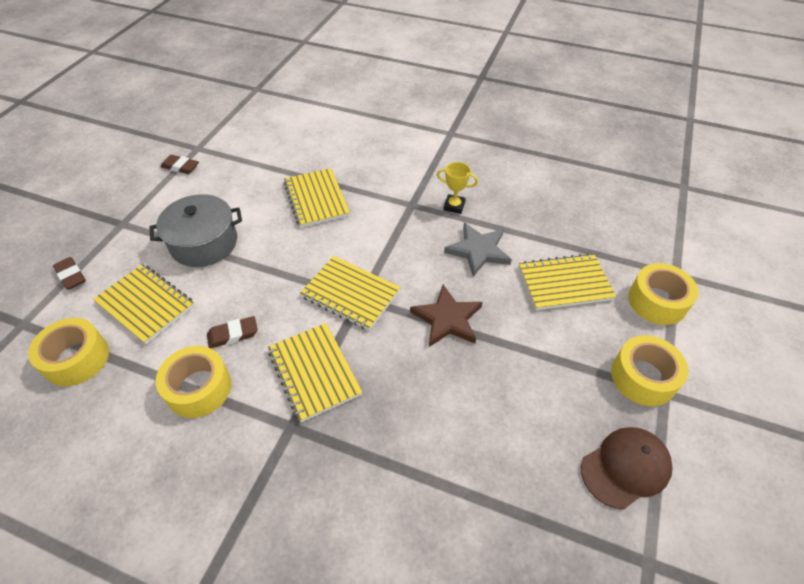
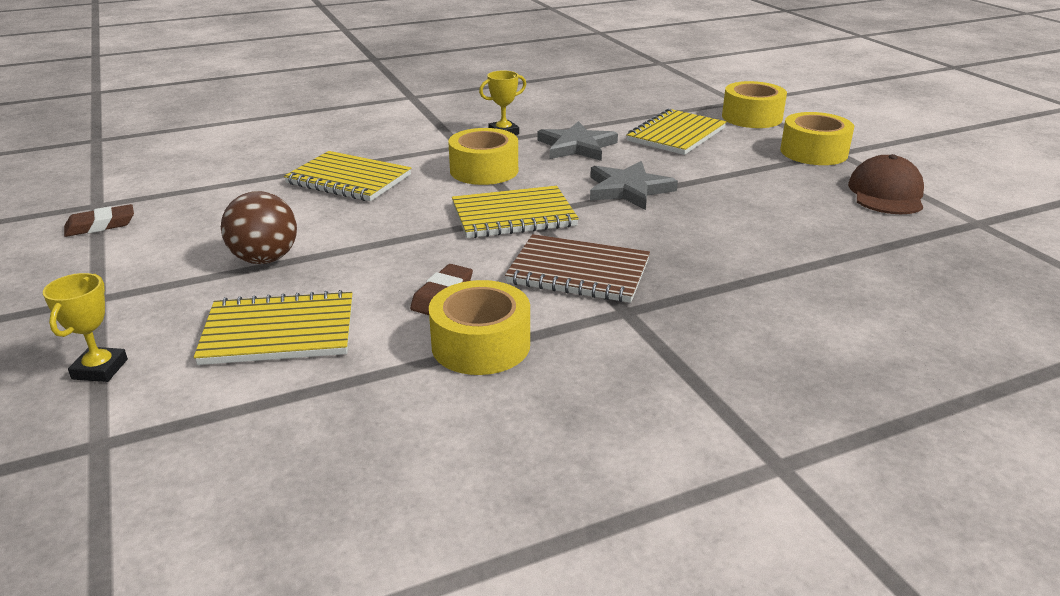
camera: 45 degrees left, 20 degrees down
(71, 276) = (100, 369): brown eraser -> yellow trophy
(77, 359) = (265, 417): yellow tape -> yellow tape (484, 170)
(204, 243) = (265, 259): grey pot -> brown ball
(314, 372) = (578, 272): yellow notebook -> brown notebook
(447, 319) = (628, 189): brown star -> grey star

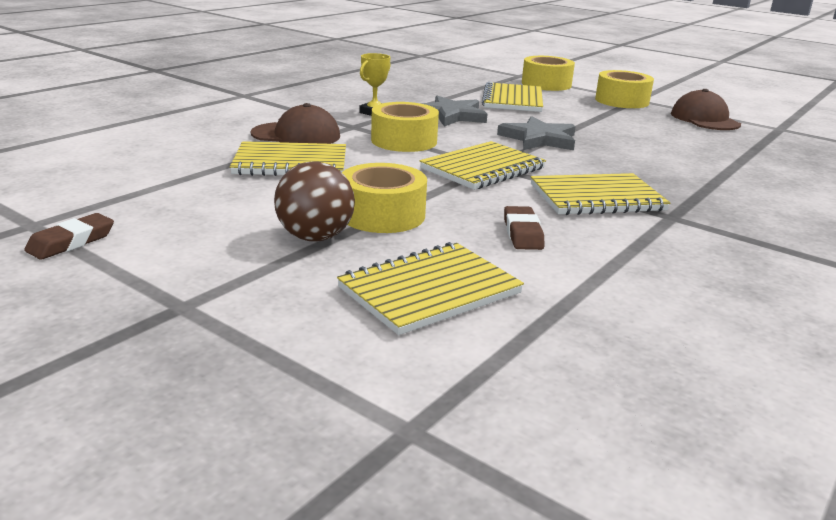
camera: 30 degrees left, 5 degrees down
(100, 369) = (297, 366): yellow trophy -> none
(395, 149) = (296, 135): none -> brown cap
(481, 345) = (612, 261): yellow tape -> yellow tape (382, 215)
(578, 272) = (597, 198): brown notebook -> yellow notebook

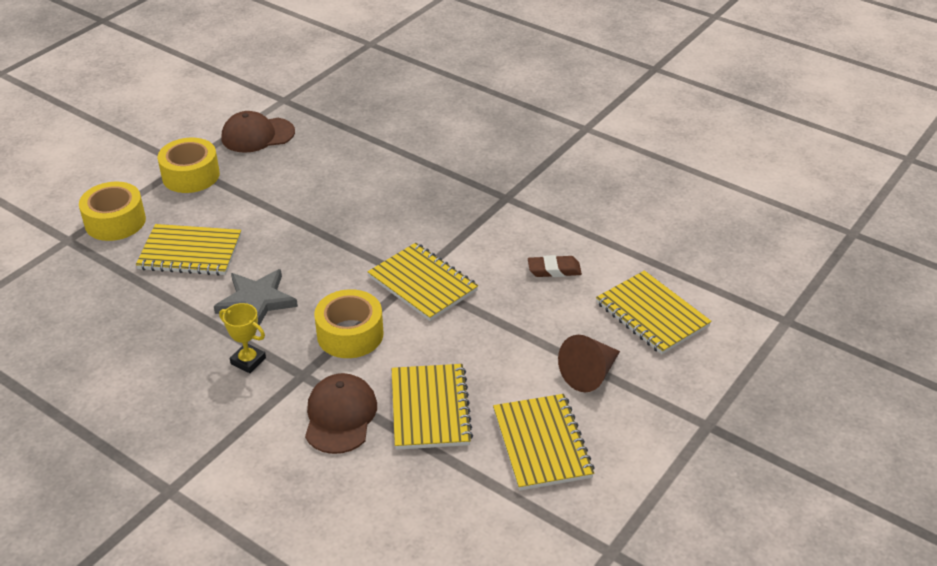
camera: 90 degrees left, 15 degrees up
(71, 242) = (636, 513): brown eraser -> none
(315, 237) = (589, 374): brown ball -> brown cone
(382, 215) = (539, 341): yellow tape -> none
(539, 139) = (333, 244): grey star -> none
(597, 198) = (478, 227): yellow notebook -> yellow notebook (542, 444)

